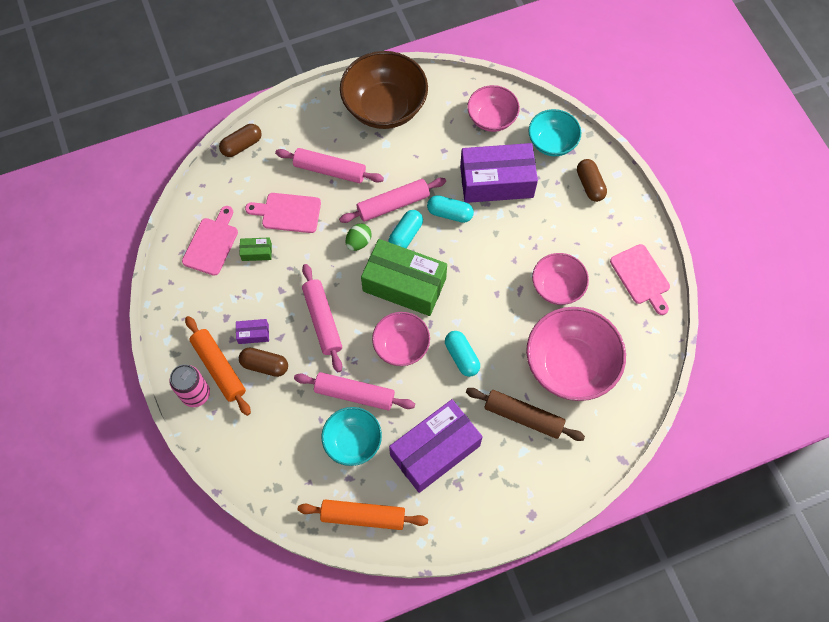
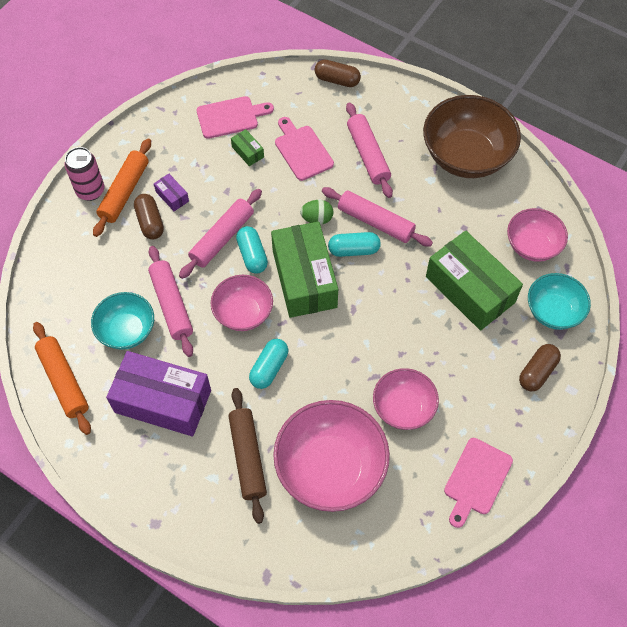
camera: 55 degrees right, 5 degrees down
(450, 213) = (404, 271): turquoise capsule -> turquoise capsule (252, 255)
(496, 181) = (470, 289): purple box -> green box

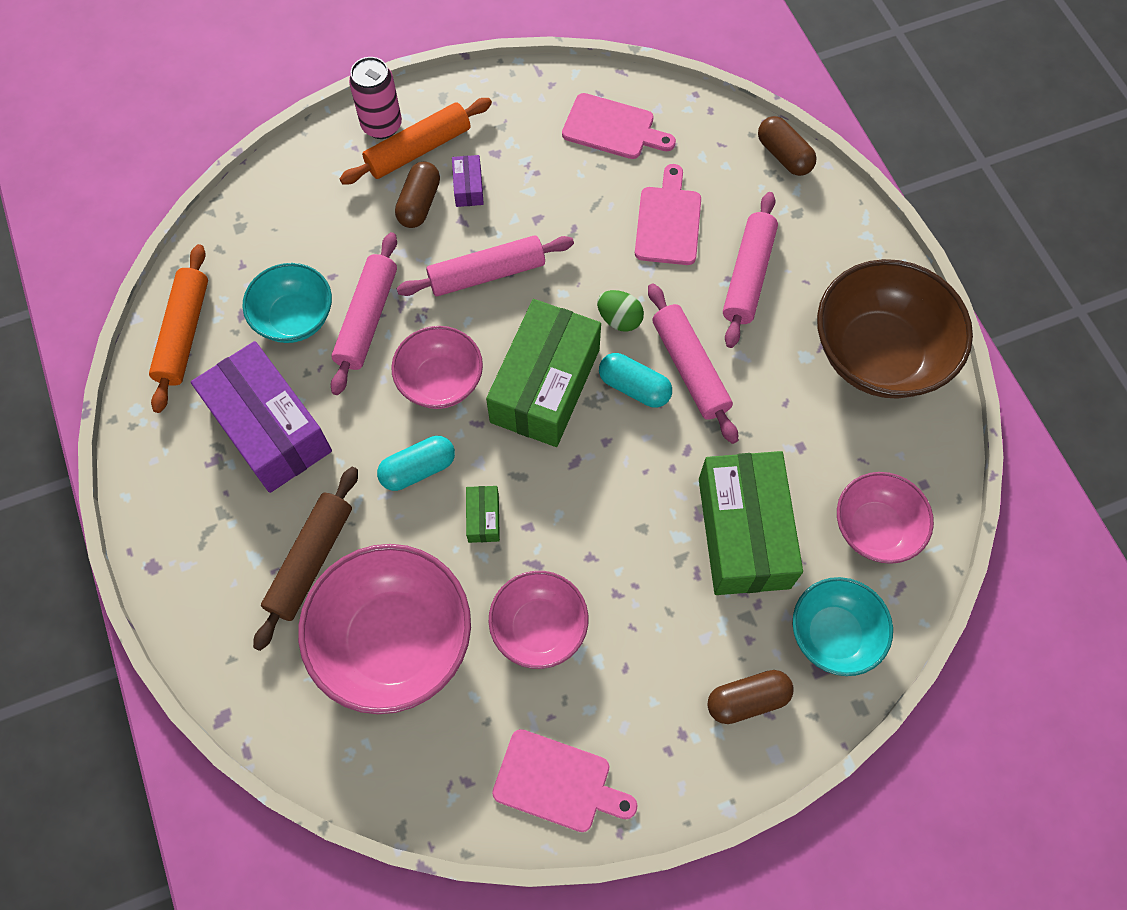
camera: 35 degrees right, 5 degrees up
(247, 152) = (600, 184): green box -> green box (483, 518)
(252, 255) = (506, 317): turquoise capsule -> none
(476, 479) = (557, 782): pink cutting board -> pink cutting board turned 135 degrees counterclockwise

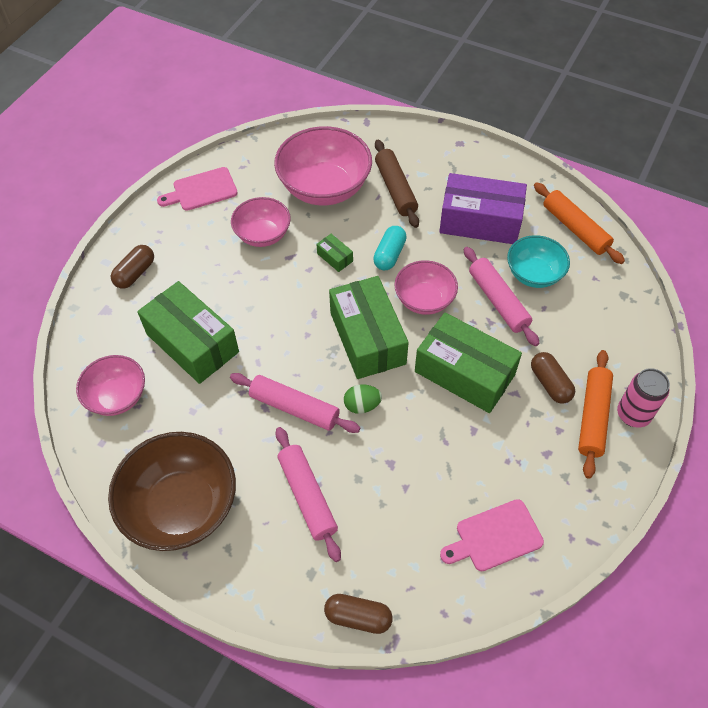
camera: 140 degrees right, 10 degrees down
(468, 187) = (535, 417): purple box -> none
(487, 274) = (464, 373): pink rolling pin -> green box
(634, 387) = (317, 373): turquoise capsule -> none
(668, 221) = (392, 494): pink cutting board -> none
(833, 634) = (108, 329): turquoise bowl -> none

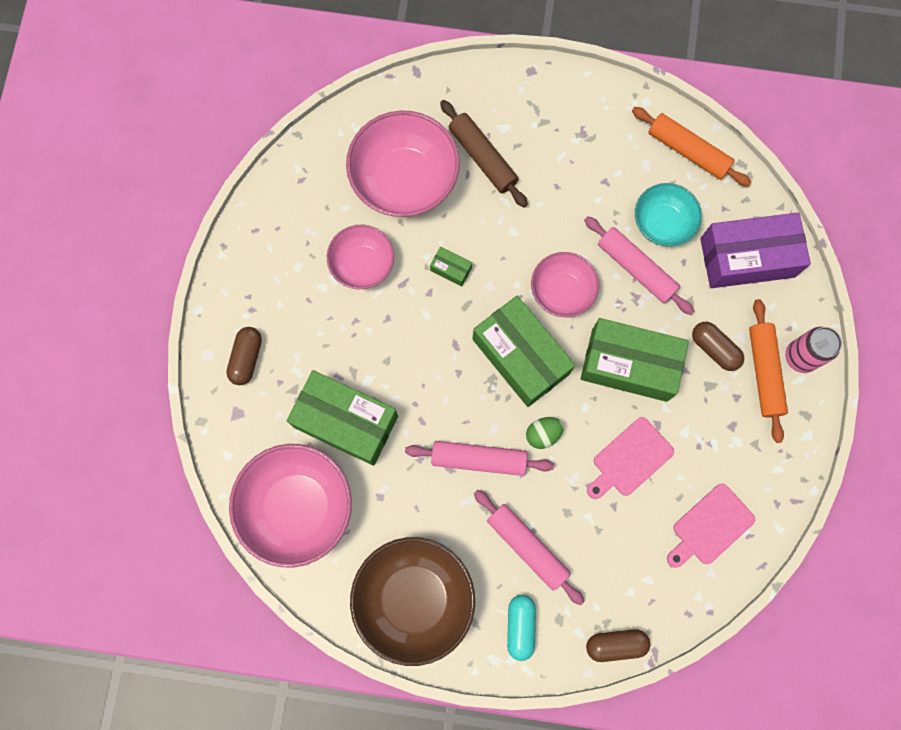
camera: 20 degrees left, 20 degrees up
(117, 397) = (298, 507): pink bowl -> pink bowl, size x1.68
(201, 190) = (270, 227): pink cutting board -> pink cutting board (630, 459)
(389, 255) = (507, 247): turquoise capsule -> turquoise capsule (520, 626)
(480, 221) = (587, 173): purple box -> purple box (747, 257)

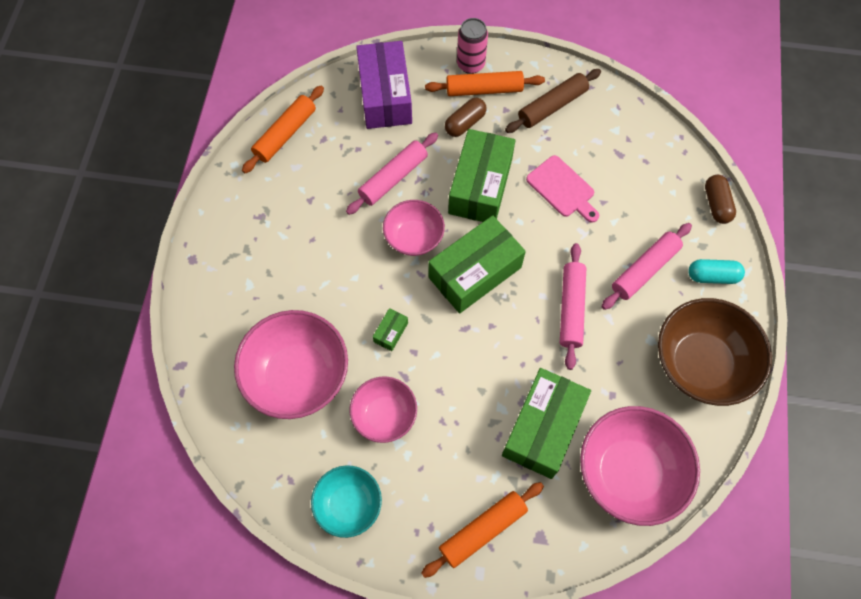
camera: 90 degrees left, 10 degrees down
(246, 358) = (483, 530): brown capsule -> orange rolling pin
(482, 158) = (279, 303): brown rolling pin -> brown rolling pin (552, 106)
(543, 434) = (545, 255): green egg -> none
(662, 223) = (352, 156): turquoise bowl -> turquoise bowl (348, 504)
(710, 526) = (613, 133): pink cutting board -> none

